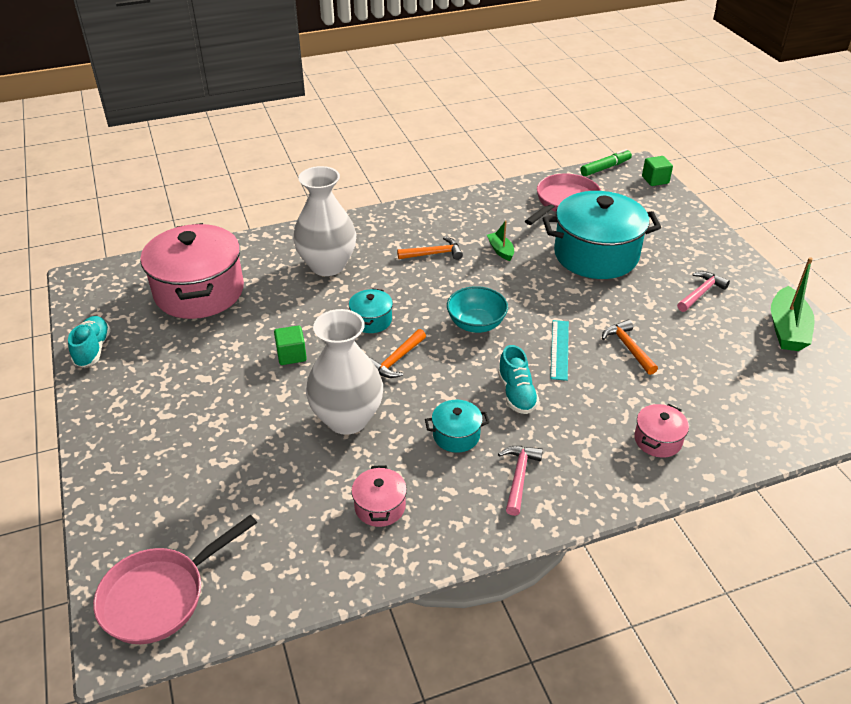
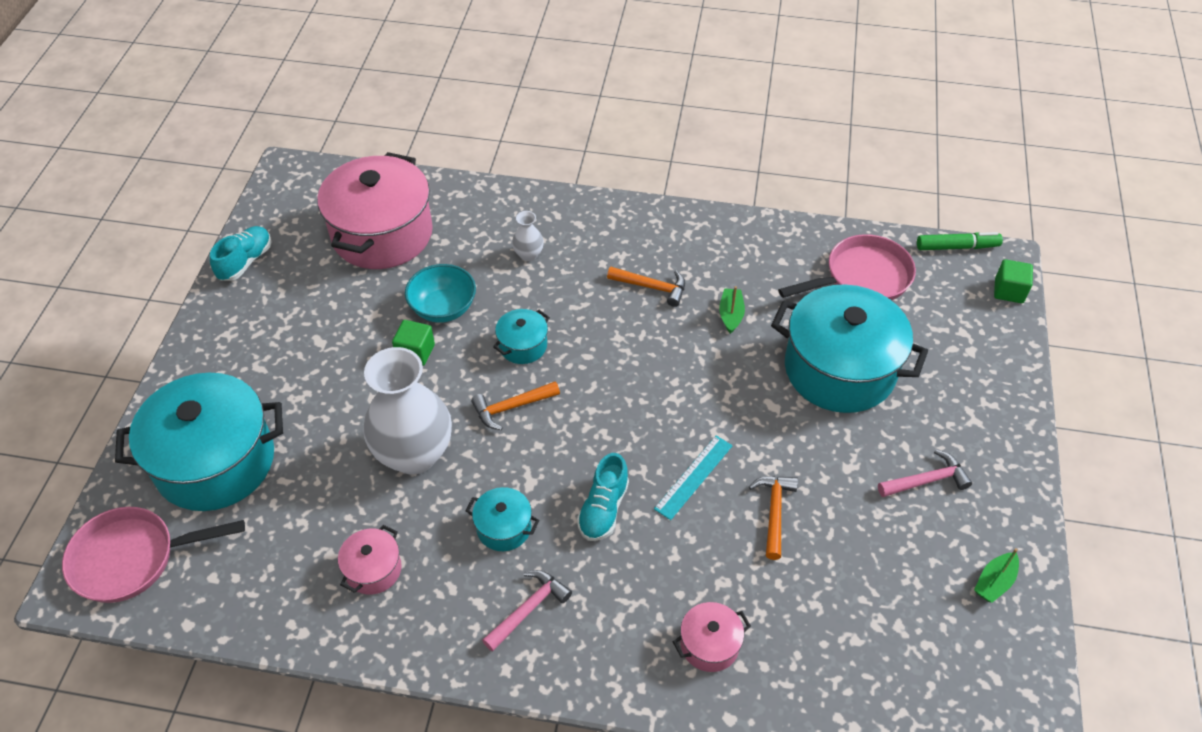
camera: 30 degrees right, 10 degrees up
(181, 494) = (215, 462): none -> turquoise pot
(327, 265) = (528, 254): white vase -> white vase, size x0.43
(476, 324) = (628, 401): turquoise bowl -> turquoise bowl (443, 308)
(787, 329) = (994, 582): green boat -> green boat, size x0.54

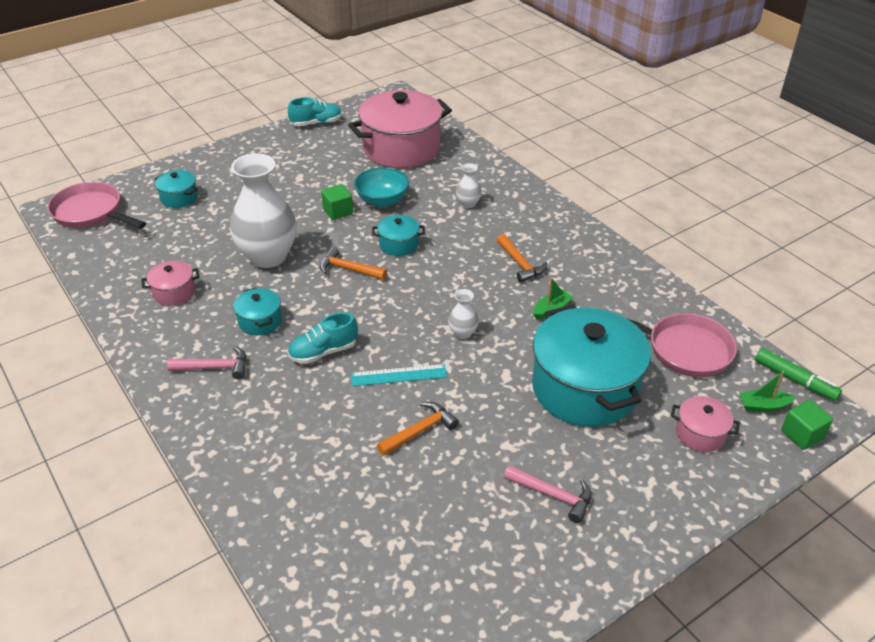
camera: 45 degrees right, 10 degrees down
(215, 462) = (179, 198): turquoise pot -> turquoise pot, size x0.44
(692, 393) = (463, 333): none -> white vase
(709, 645) = (278, 465): pink pot -> pink pot (700, 433)
(994, 582) = (513, 593): green boat -> green boat (763, 406)

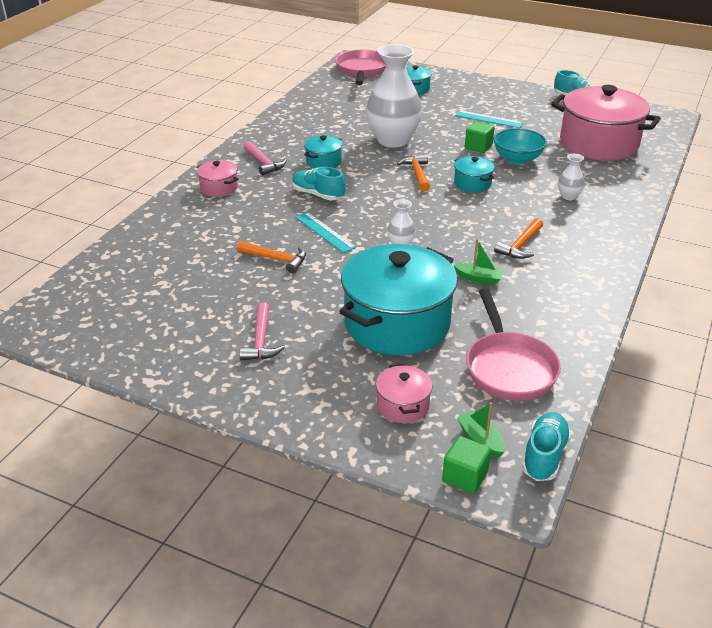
camera: 60 degrees right, 5 degrees down
(174, 292) = (318, 124): pink pot -> pink pot (219, 188)
(294, 183) = (489, 119): none -> turquoise ruler
(795, 380) = (544, 456): green marker -> turquoise shoe

